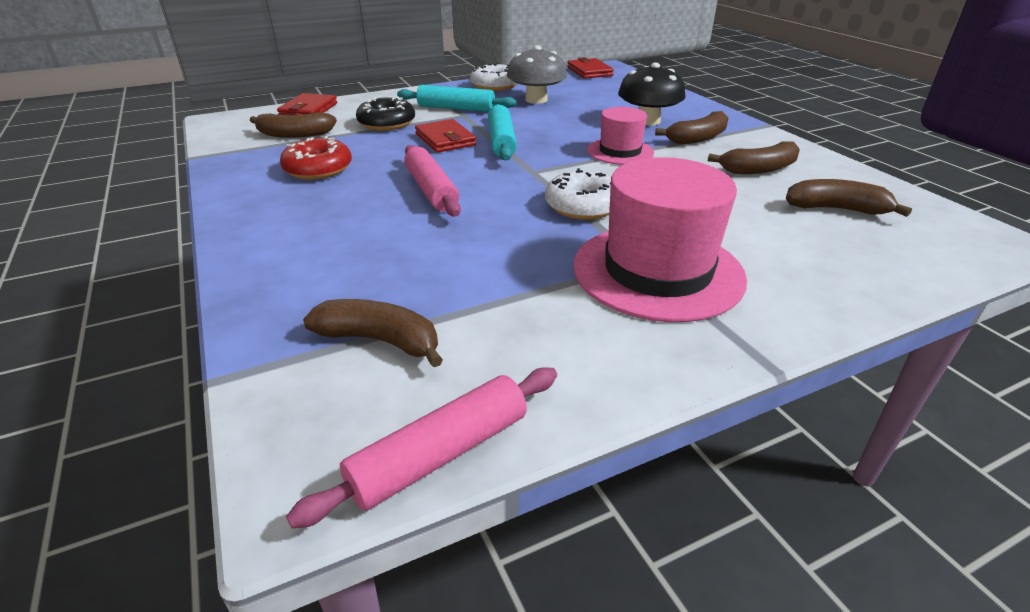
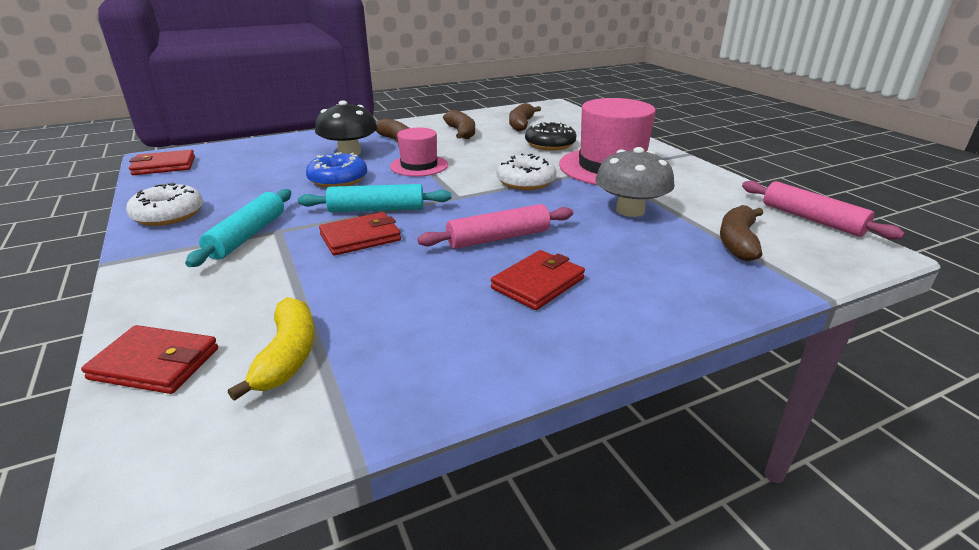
camera: 90 degrees left, 5 degrees down
(294, 134) = (288, 356): brown banana -> yellow banana
(318, 169) = (437, 311): red donut -> none
(338, 205) = (538, 283): none -> red wallet
(387, 123) = (279, 279): black donut -> black donut (550, 144)
(536, 100) = (249, 193): grey mushroom -> grey mushroom (630, 210)
(571, 123) = (338, 179): none -> blue donut

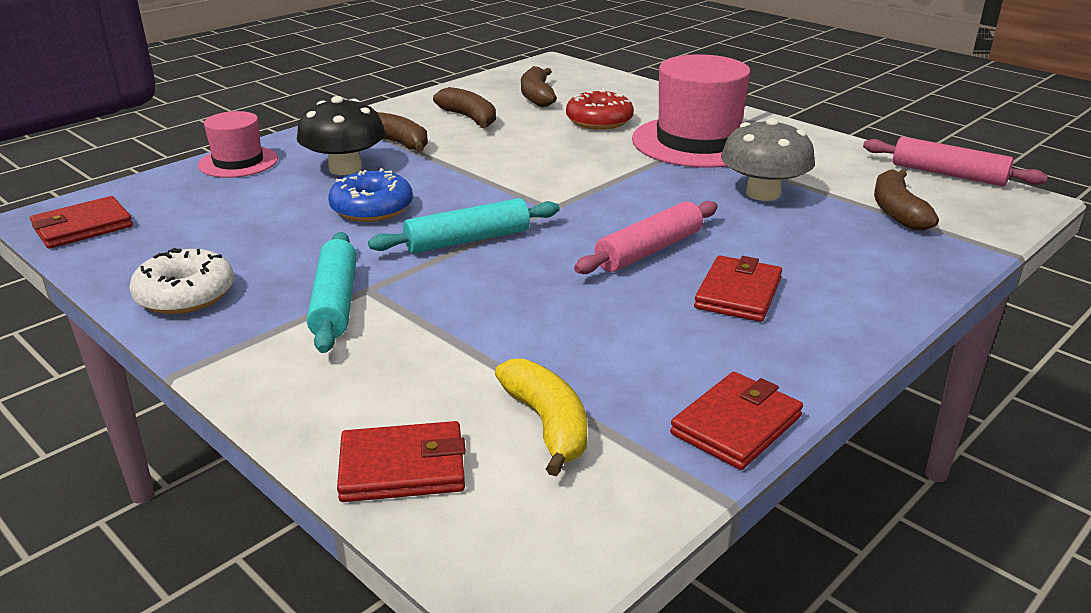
camera: 20 degrees left, 0 degrees up
(360, 237) = (485, 278): red wallet -> red wallet (736, 425)
(419, 166) = (461, 173): pink hat -> pink hat (238, 162)
(525, 182) = (615, 175): white donut -> none
(550, 144) = (599, 121): black donut -> red donut

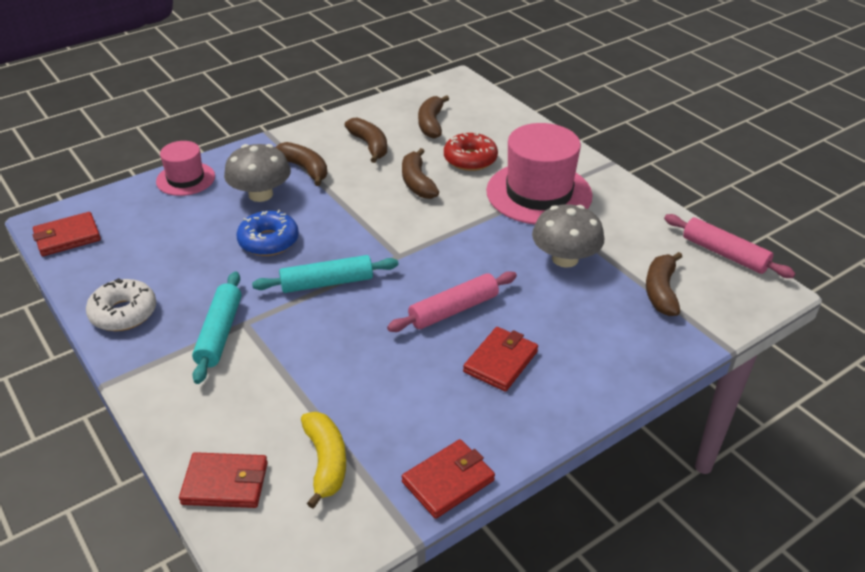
camera: 10 degrees right, 10 degrees up
(345, 168) = (260, 194): black mushroom -> grey mushroom
(544, 144) = (417, 182): none -> brown banana

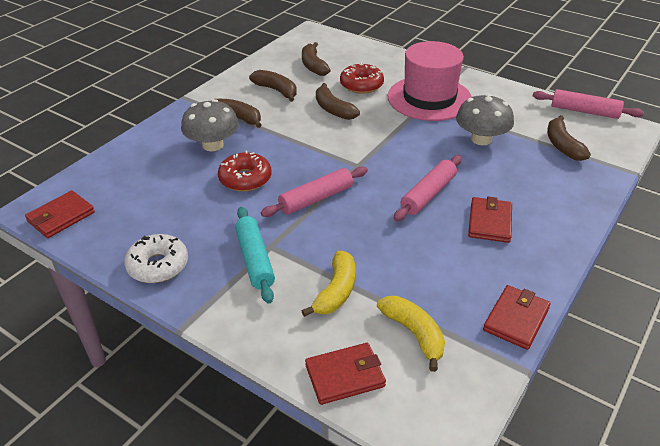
camera: 20 degrees left, 0 degrees up
(185, 179) = (138, 147): pink hat -> none
(268, 241) = (245, 179): blue donut -> red donut
(277, 391) = (336, 291): none -> yellow banana
(327, 283) = (316, 199): turquoise rolling pin -> pink rolling pin

